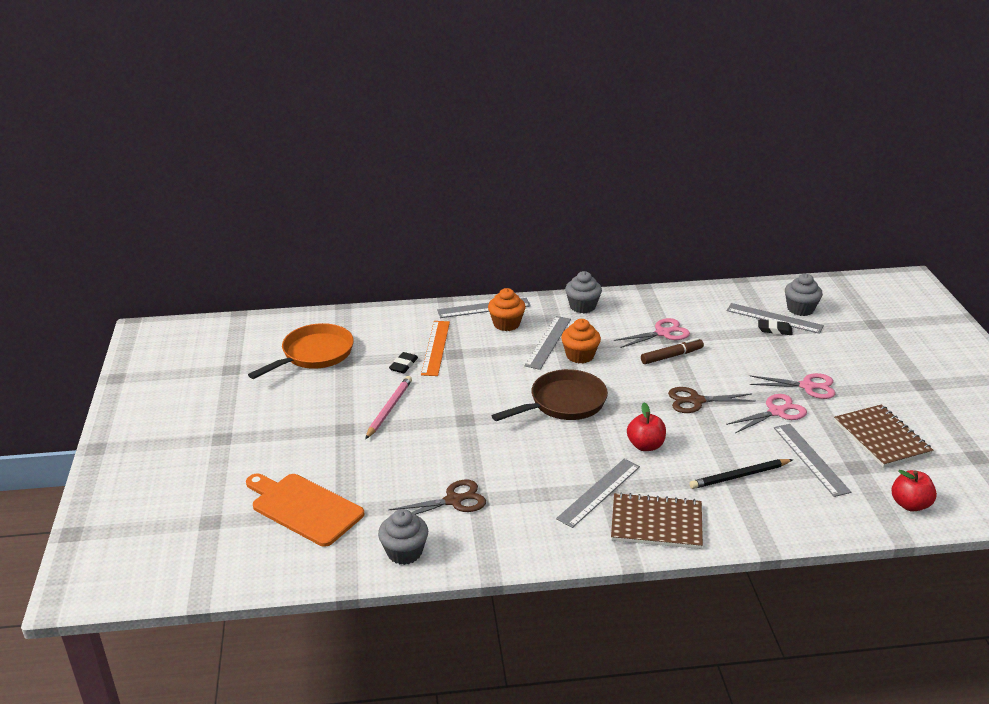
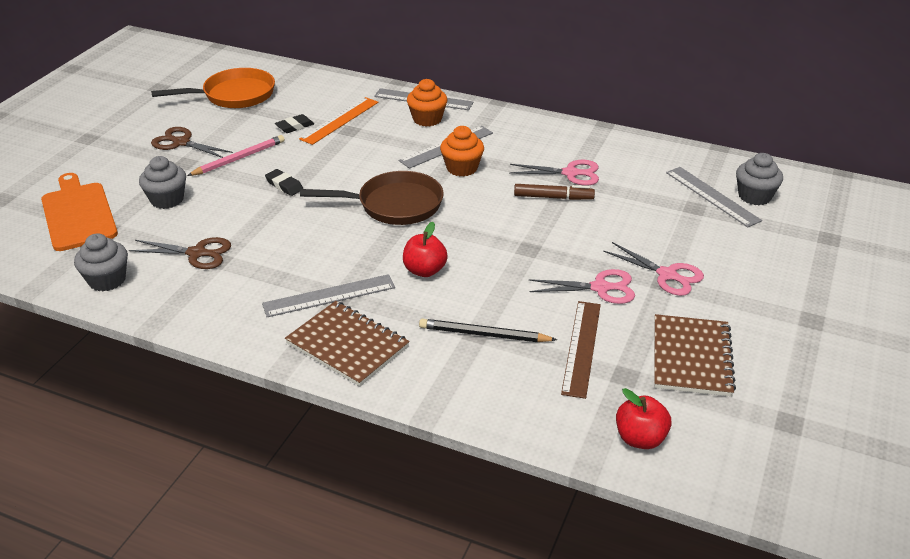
camera: 30 degrees right, 5 degrees up
(582, 306) = (519, 125): grey cupcake -> grey cupcake (167, 199)
(695, 401) = (526, 247): brown scissors -> brown scissors (181, 142)
(774, 330) = (698, 207): black eraser -> black eraser (284, 185)
(811, 459) = (581, 347): grey ruler -> brown ruler

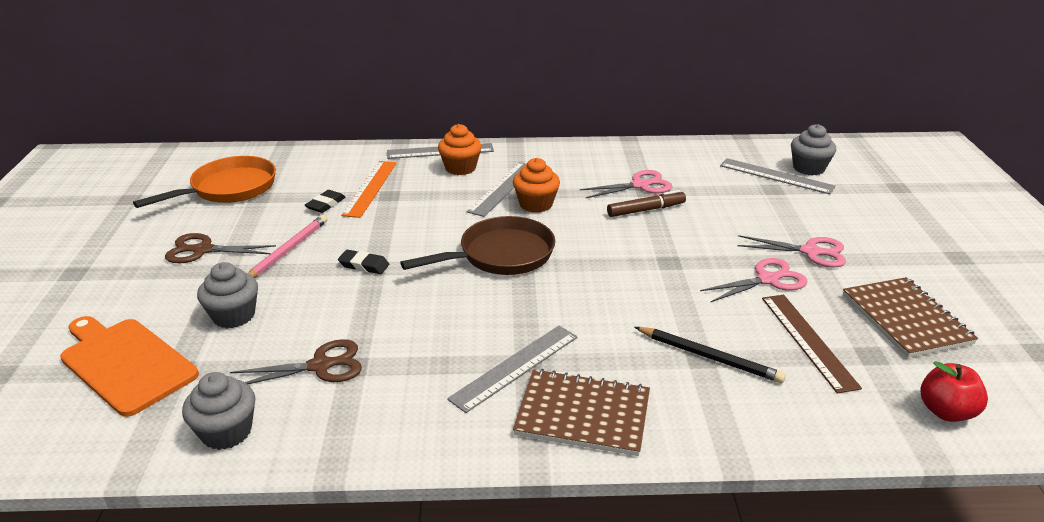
camera: 25 degrees left, 5 degrees down
(424, 270) = (591, 311): red apple -> none
(484, 334) = (709, 357): black pencil -> black pencil turned 135 degrees counterclockwise

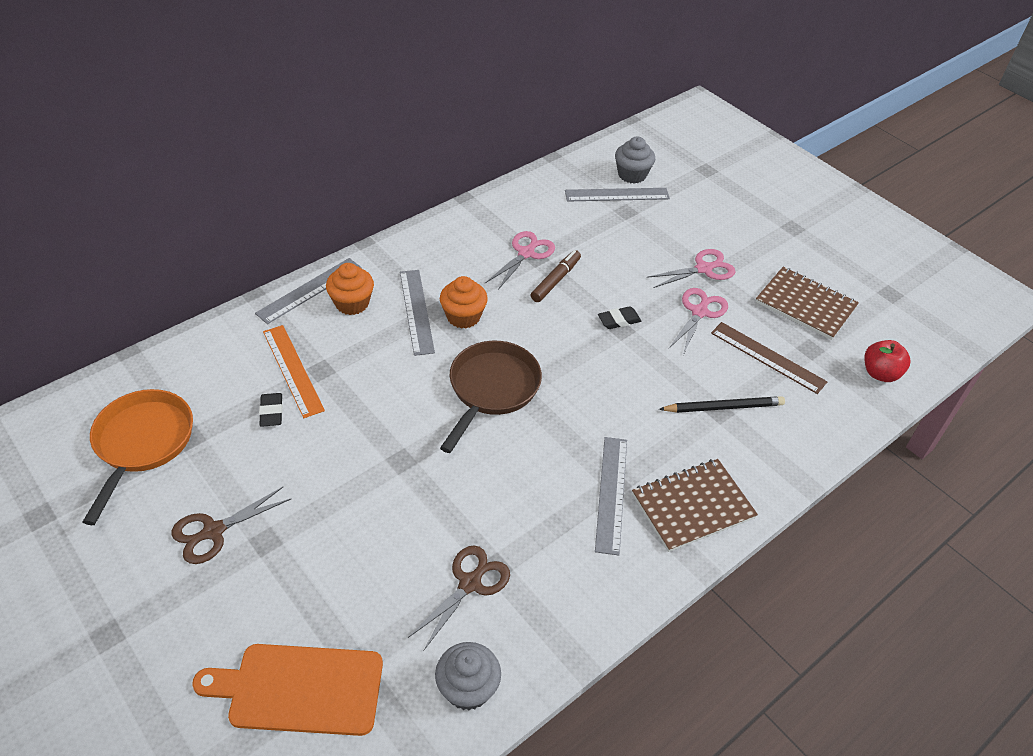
camera: 40 degrees left, 15 degrees up
(234, 316) = (337, 582): grey cupcake -> none
(288, 251) = (300, 485): pink pencil -> none
(364, 265) = (389, 463): black eraser -> black eraser (619, 320)

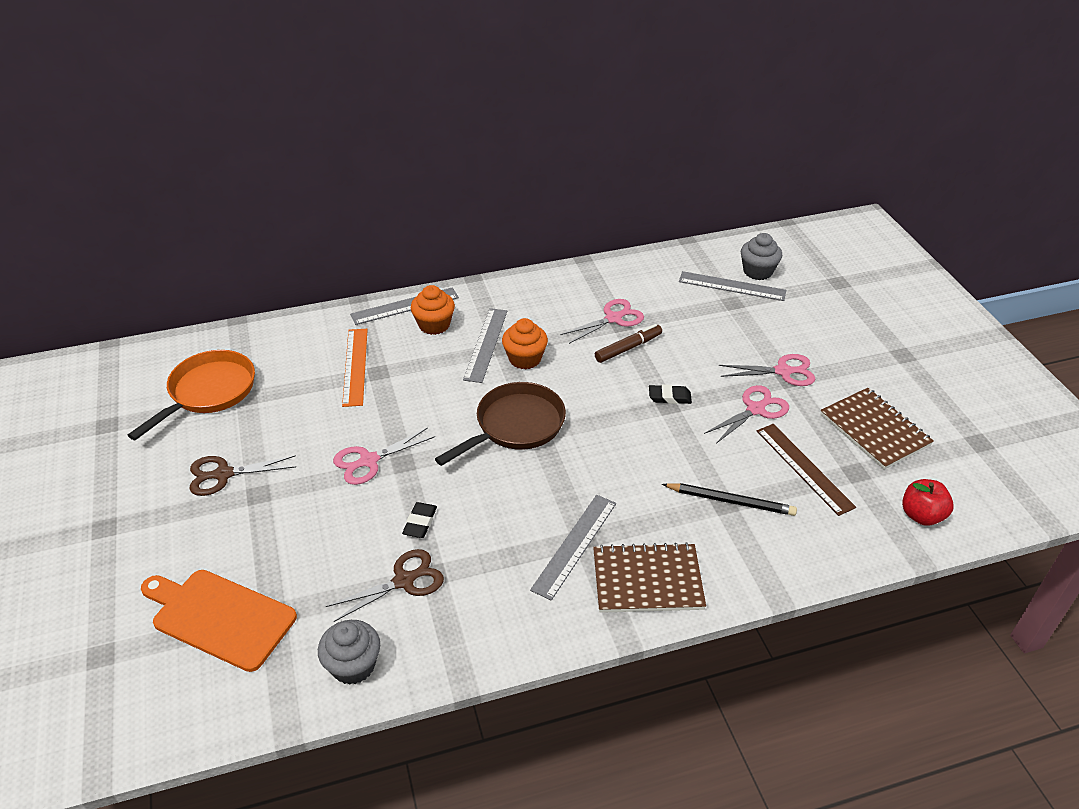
camera: 25 degrees right, 5 degrees down
(271, 412) = (319, 395): black eraser -> black eraser (420, 522)
(364, 469) = (368, 461): none -> pink scissors

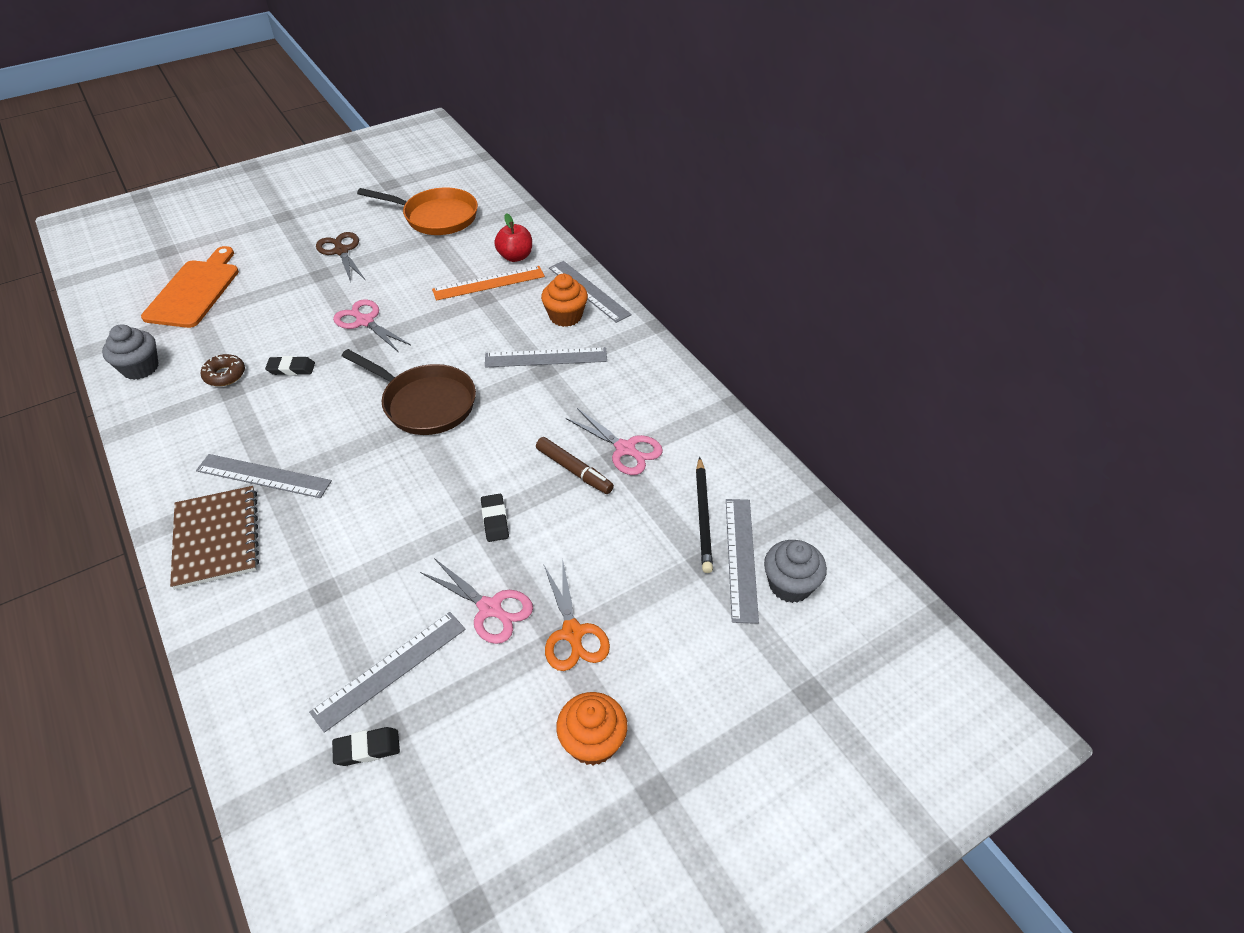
camera: 75 degrees right, 5 degrees up
(404, 581) = (225, 375): brown scissors -> brown donut
(525, 359) = (530, 390): orange cupcake -> orange cupcake (592, 742)
(730, 501) = (329, 597): black pencil -> black pencil (703, 516)
(783, 371) = (572, 633): pink scissors -> orange scissors
(804, 468) = (390, 669): brown ruler -> grey ruler
(869, 484) = (367, 748): none -> black eraser
(874, 430) = (474, 753): brown notebook -> none
(921, 515) = (314, 816): red apple -> red apple (515, 257)

